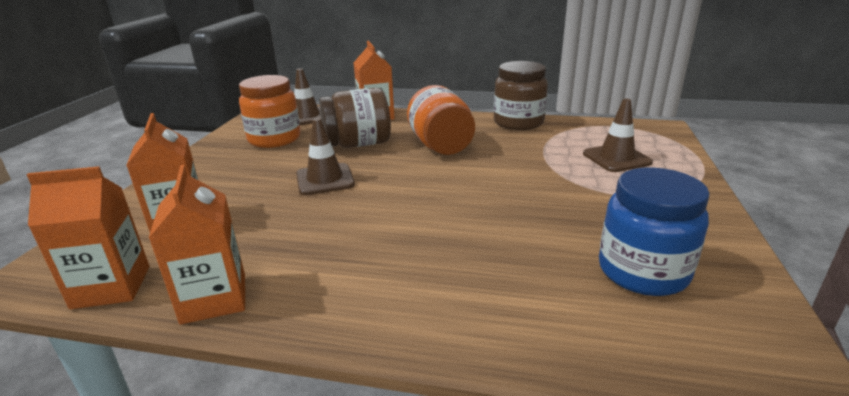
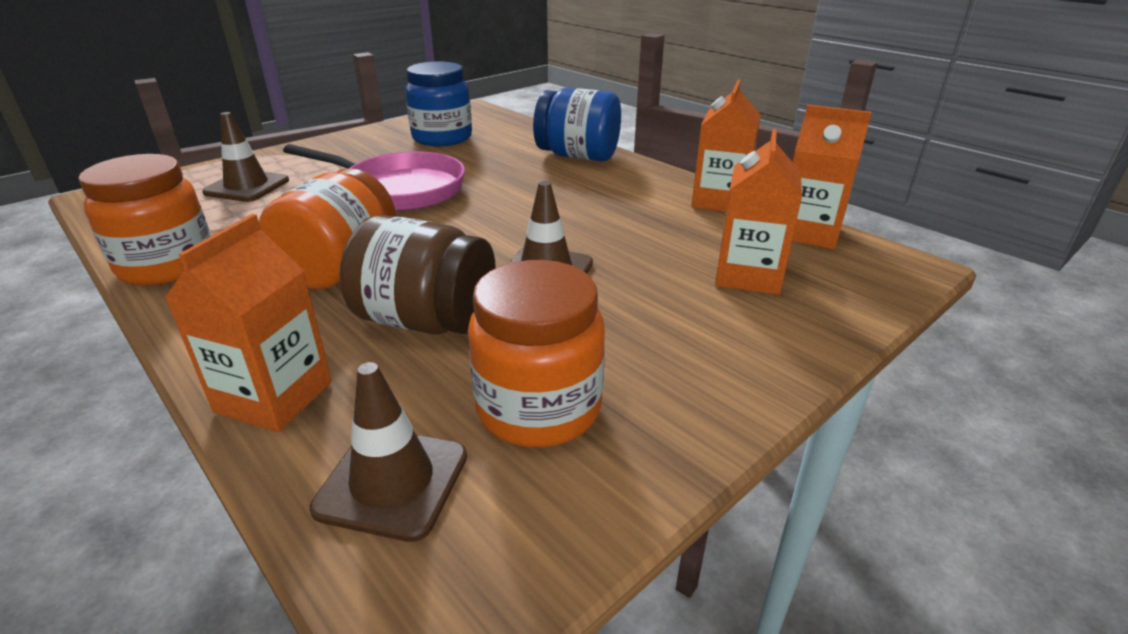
camera: 145 degrees left, 5 degrees up
(441, 313) = (578, 156): none -> blue jar
(518, 122) = (167, 266): brown jar -> orange jar
(521, 194) = (398, 189): none -> pink pan

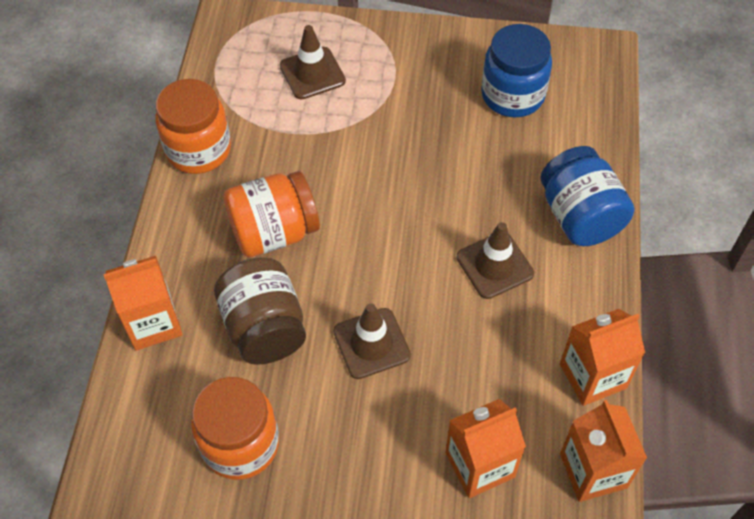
camera: 50 degrees right, 25 degrees up
(392, 482) = (146, 425): brown traffic cone -> brown traffic cone (494, 265)
(398, 189) = (396, 159): pink pan -> none

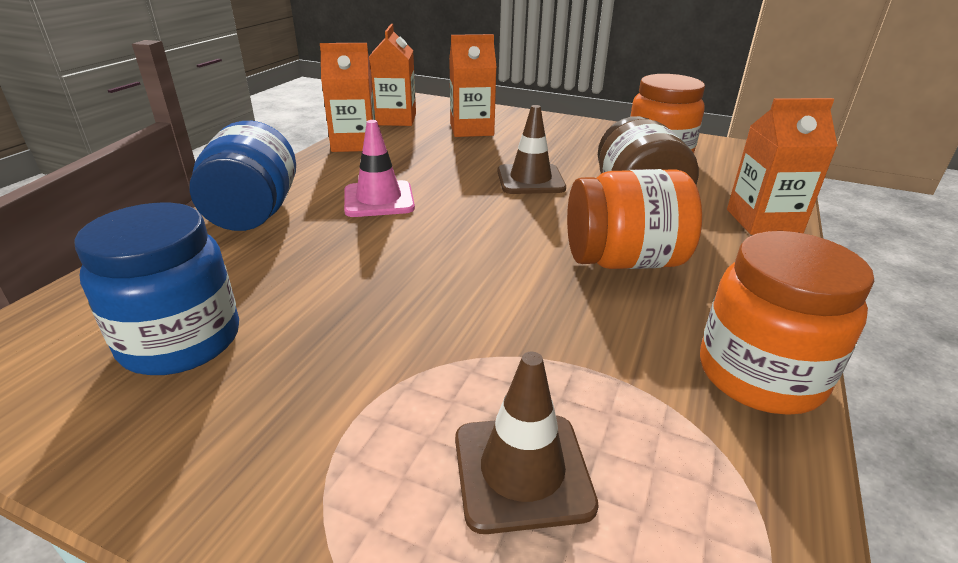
camera: 165 degrees left, 25 degrees down
(494, 265) = (379, 199): brown traffic cone -> pink traffic cone

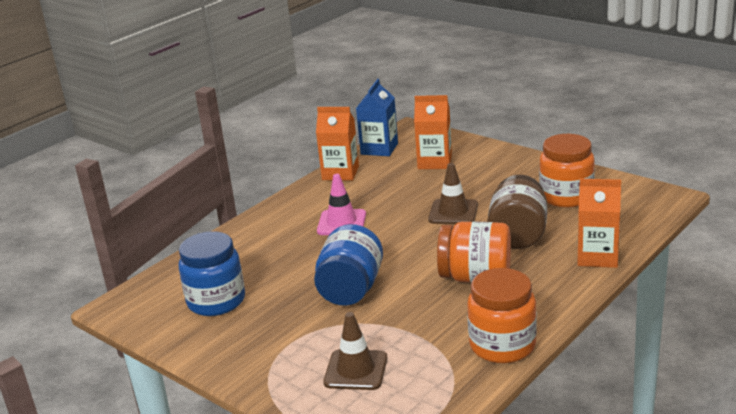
camera: 20 degrees right, 5 degrees down
(254, 213) = (262, 228): blue jar -> blue jar (351, 289)
(395, 119) = (379, 149): orange carton -> blue carton

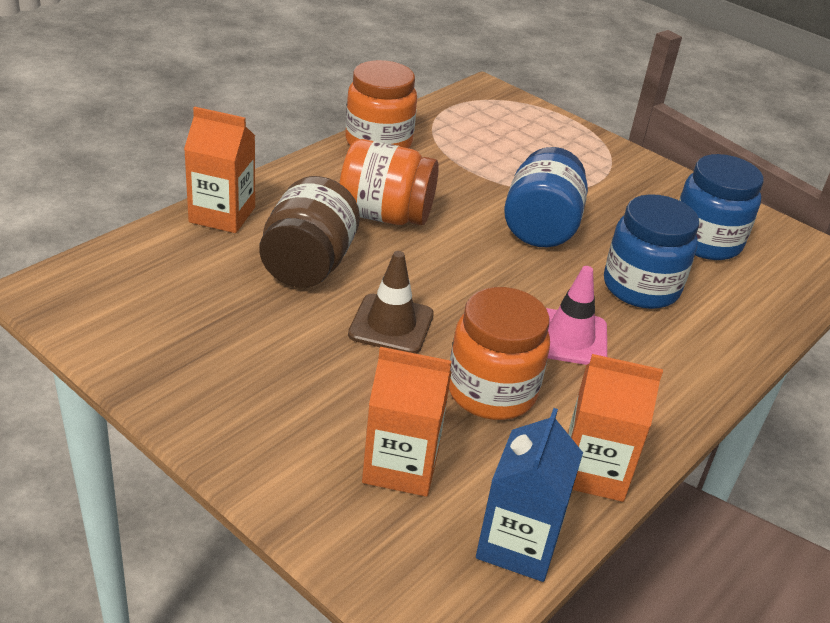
camera: 175 degrees right, 10 degrees up
(284, 259) = (641, 287): none -> blue jar
(356, 370) = (525, 146): brown traffic cone -> none
(566, 196) = (199, 322): orange jar -> orange jar (491, 391)

